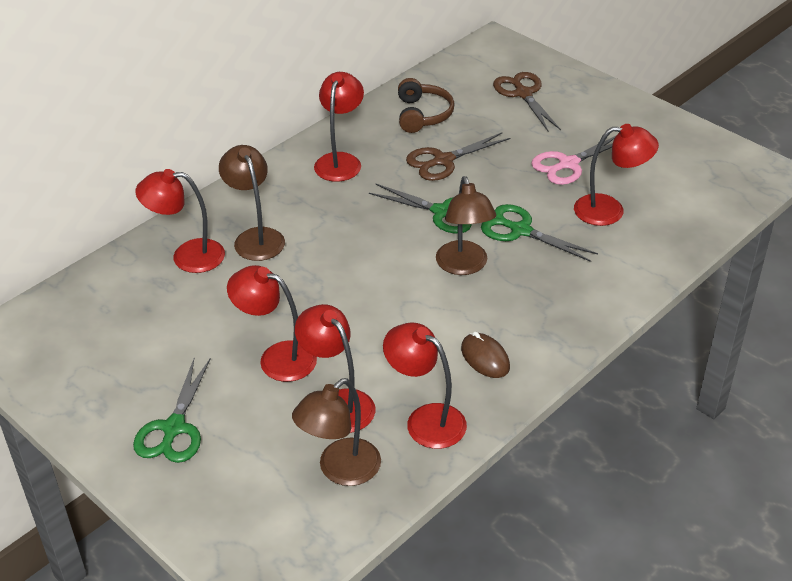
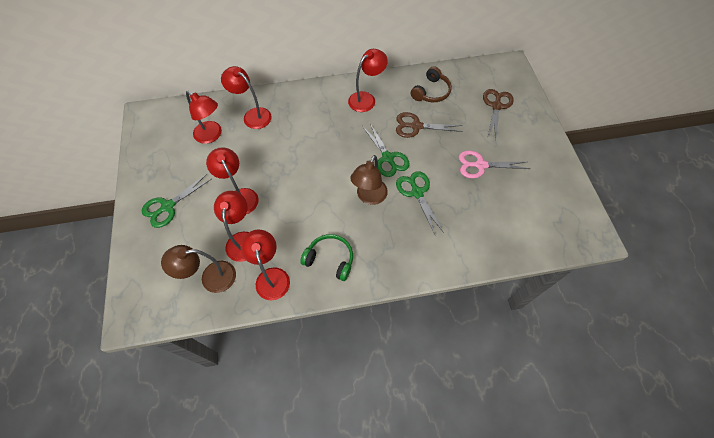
camera: 35 degrees right, 20 degrees up
(255, 237) = (290, 122): brown lamp -> none
(485, 358) = (330, 259): brown mouse -> green headphones
(610, 210) = (476, 208): red lamp -> red lamp (212, 135)

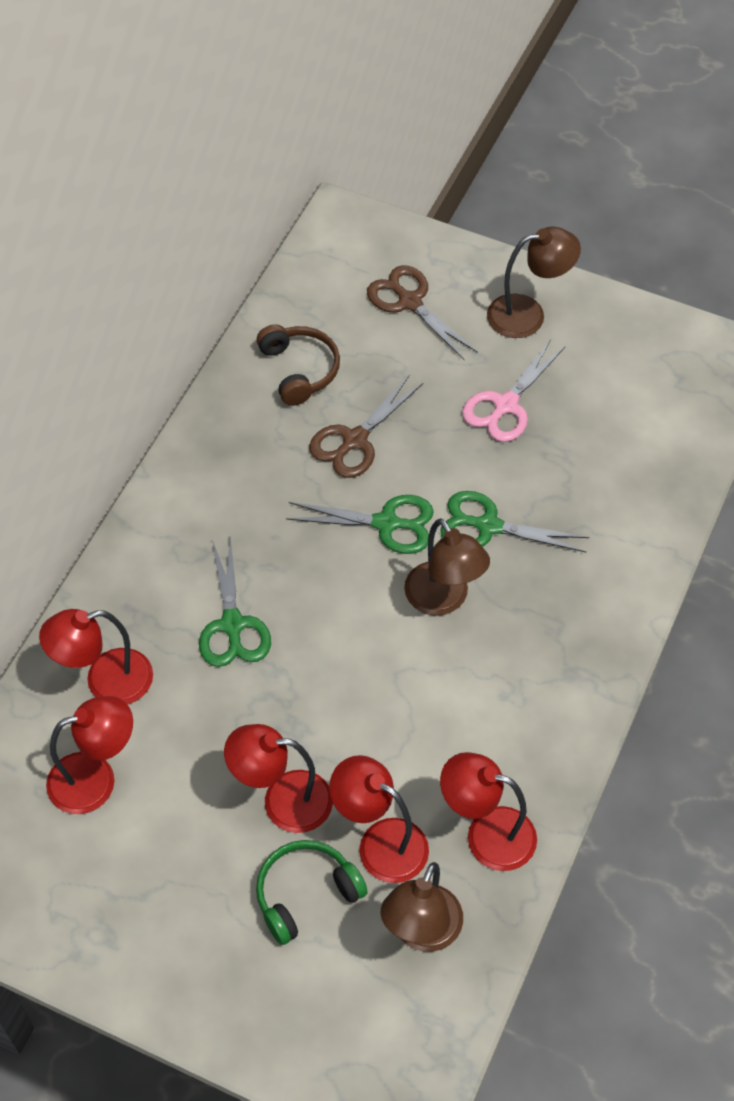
camera: 55 degrees left, 5 degrees down
(168, 206) = (208, 937): green scissors -> green scissors (232, 625)
(330, 259) = (518, 727): green headphones -> green headphones (306, 894)
(366, 98) = (228, 475): red lamp -> none
(532, 147) = (528, 314): none -> brown lamp

